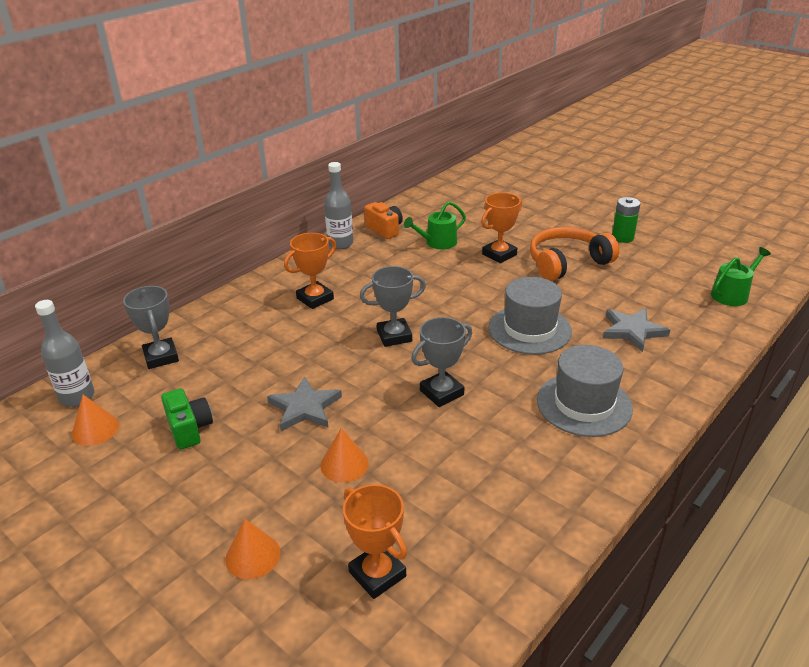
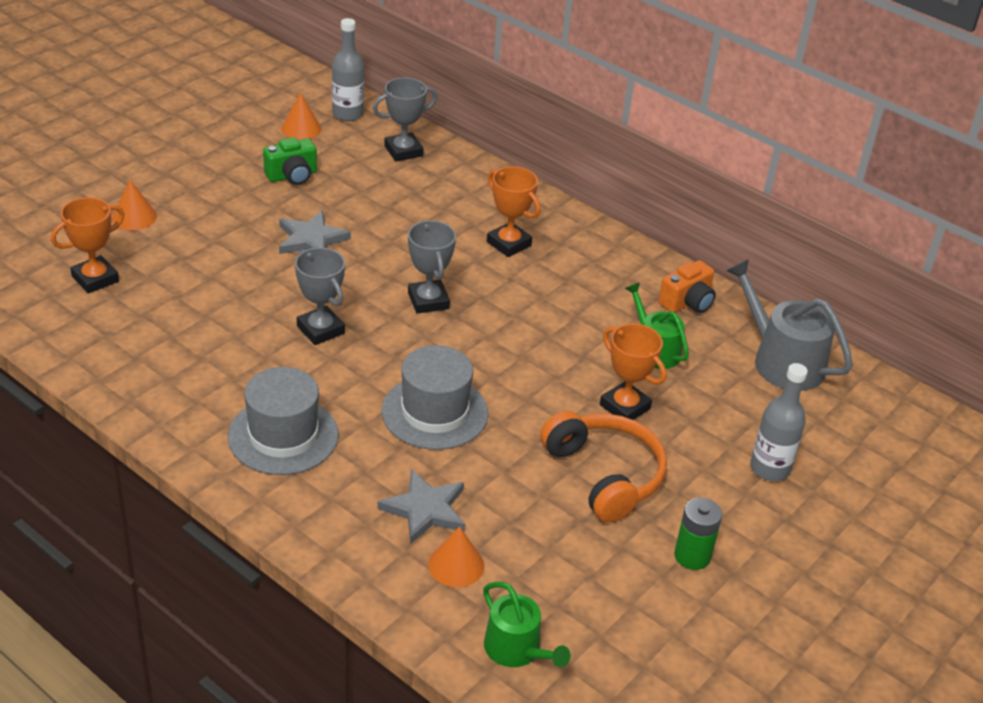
camera: 85 degrees right, 5 degrees up
(340, 244) = (643, 263): grey bottle -> grey bottle (769, 469)
(344, 464) = (226, 263): orange cone -> orange cone (456, 565)
(440, 203) = (781, 360): none -> grey watering can

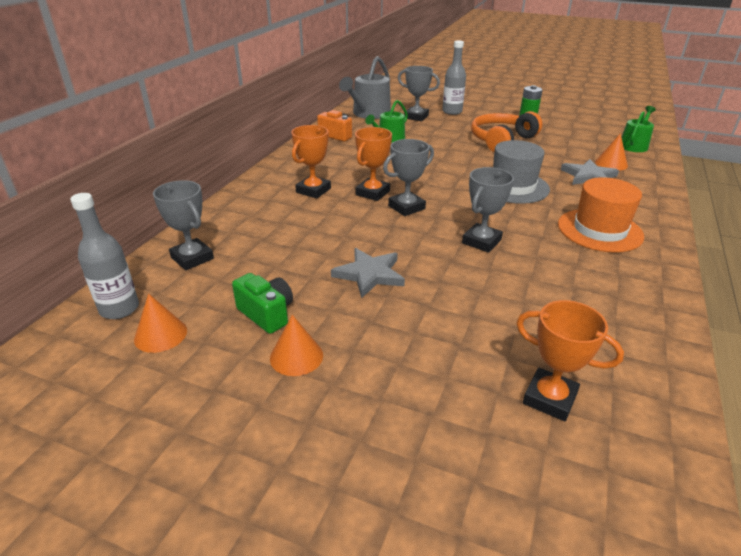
camera: 105 degrees left, 5 degrees down
(134, 217) = (418, 413): orange cone -> orange cone (296, 356)
(283, 435) = (599, 230): grey hat -> orange hat
(625, 407) = (445, 141): orange trophy -> orange trophy (372, 193)
(751, 412) = (416, 117): none -> grey trophy

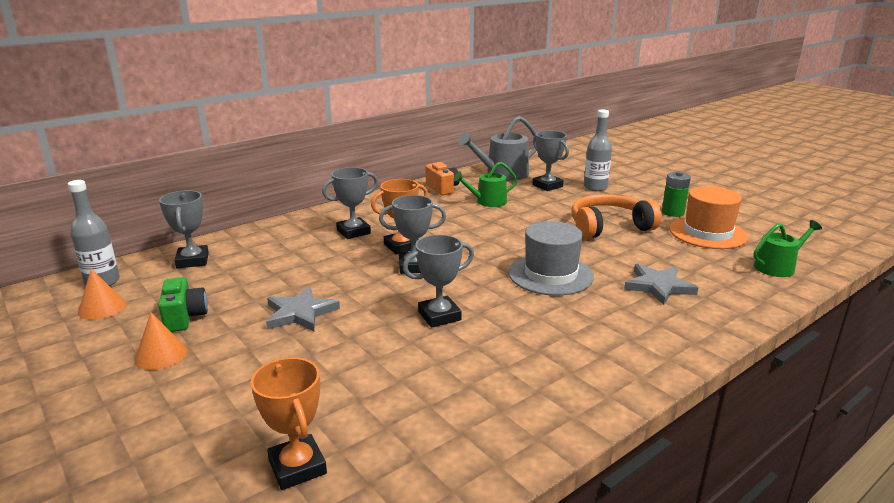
camera: 30 degrees right, 10 degrees down
(313, 190) = (353, 232): orange trophy -> grey trophy
(599, 230) = (584, 342): orange hat -> orange hat (707, 233)
(611, 164) = (711, 280): orange cone -> none

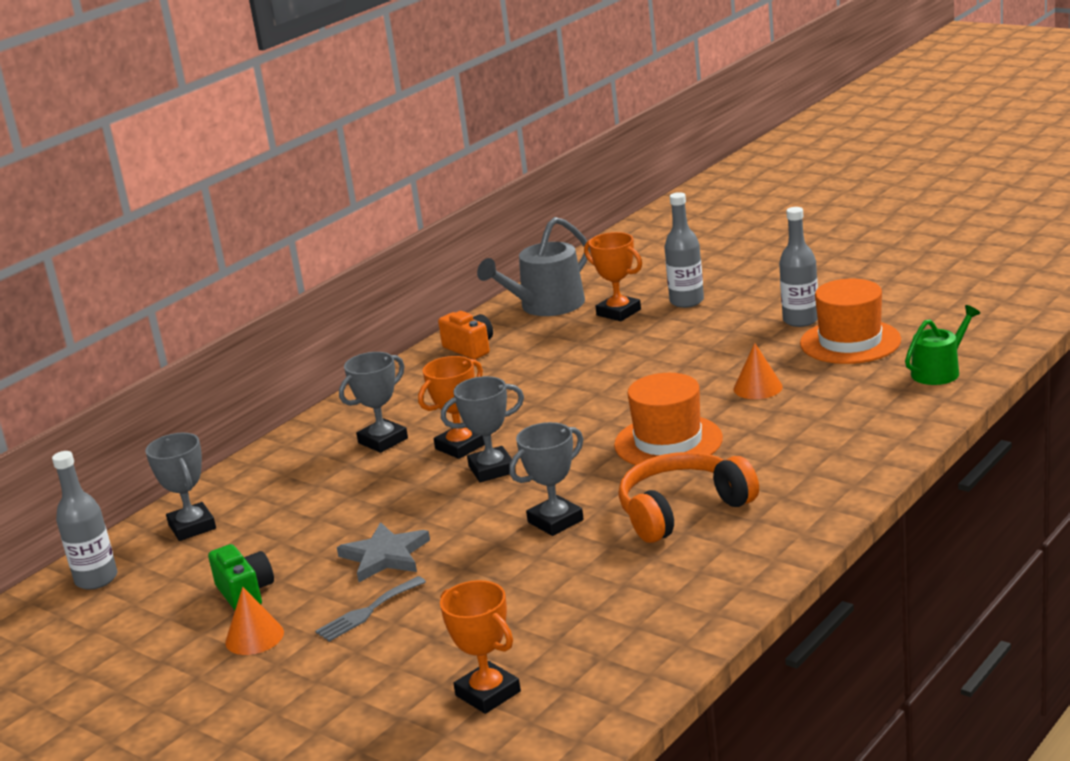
camera: 10 degrees left, 0 degrees up
(102, 308) = (129, 607): orange cone -> orange cone (757, 388)
(256, 356) = (367, 611): none -> grey fork
(487, 202) = (544, 356): green watering can -> none
(547, 186) = (618, 312): grey trophy -> orange trophy
(550, 274) = (668, 442): grey hat -> orange hat
(609, 227) = (722, 360): orange headphones -> orange headphones (682, 510)
(658, 286) = (802, 428): grey star -> none
(672, 212) = (801, 320): green battery -> grey bottle

